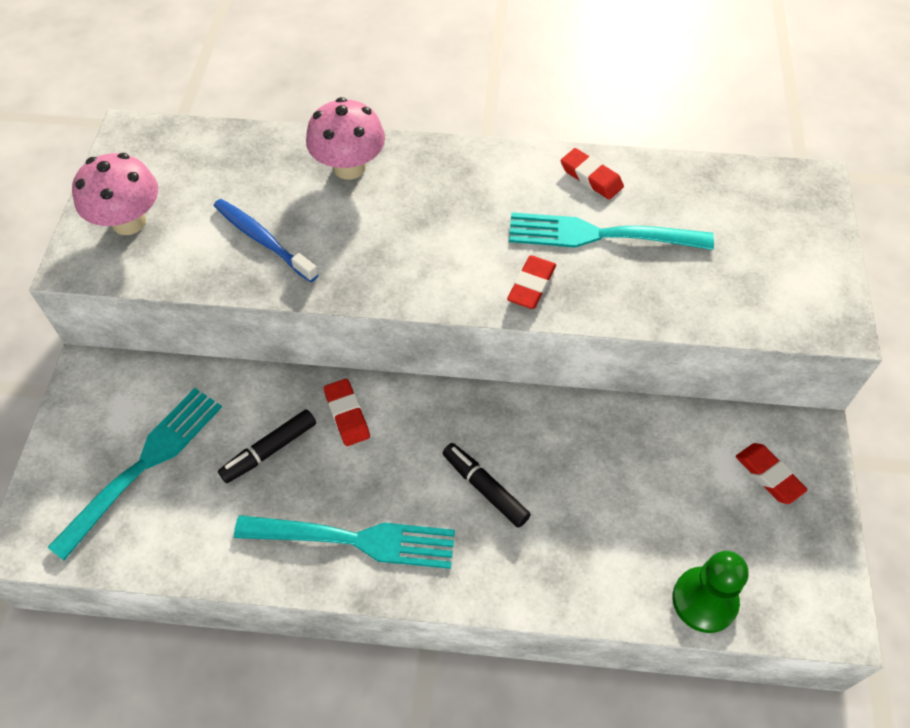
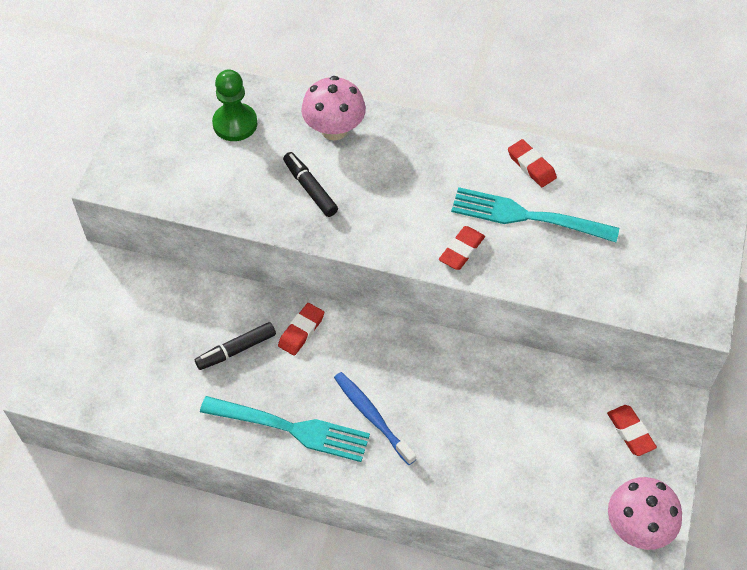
camera: 10 degrees right, 0 degrees up
(129, 222) = (153, 152): pink mushroom -> pink mushroom (637, 527)
(143, 466) = (137, 347): turquoise fork -> none
(263, 240) = (255, 182): blue toothbrush -> blue toothbrush (372, 417)
(347, 414) = (301, 331): red eraser -> red eraser turned 45 degrees clockwise
(485, 488) = (399, 406): black marker -> black marker (310, 188)
(704, 600) = (553, 518): green pawn -> green pawn (235, 124)

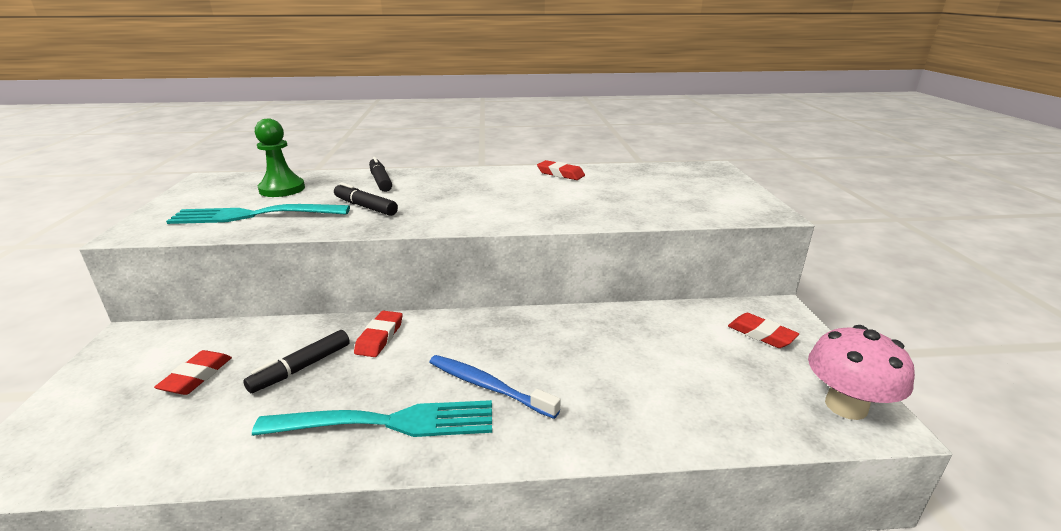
camera: 20 degrees left, 30 degrees down
(334, 129) = (380, 181): pink mushroom -> black marker
(461, 250) = (530, 214): red eraser -> red eraser (196, 376)
(528, 216) = (577, 192): turquoise fork -> turquoise fork (255, 215)

